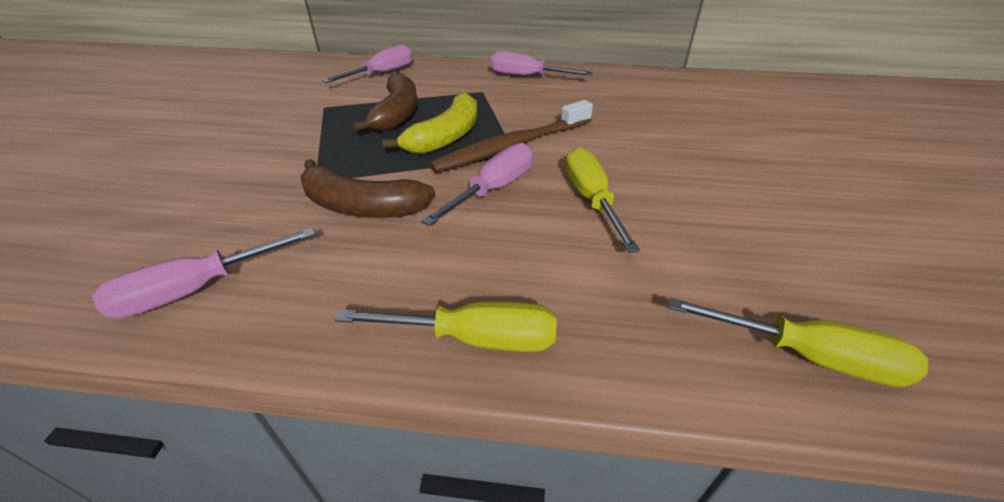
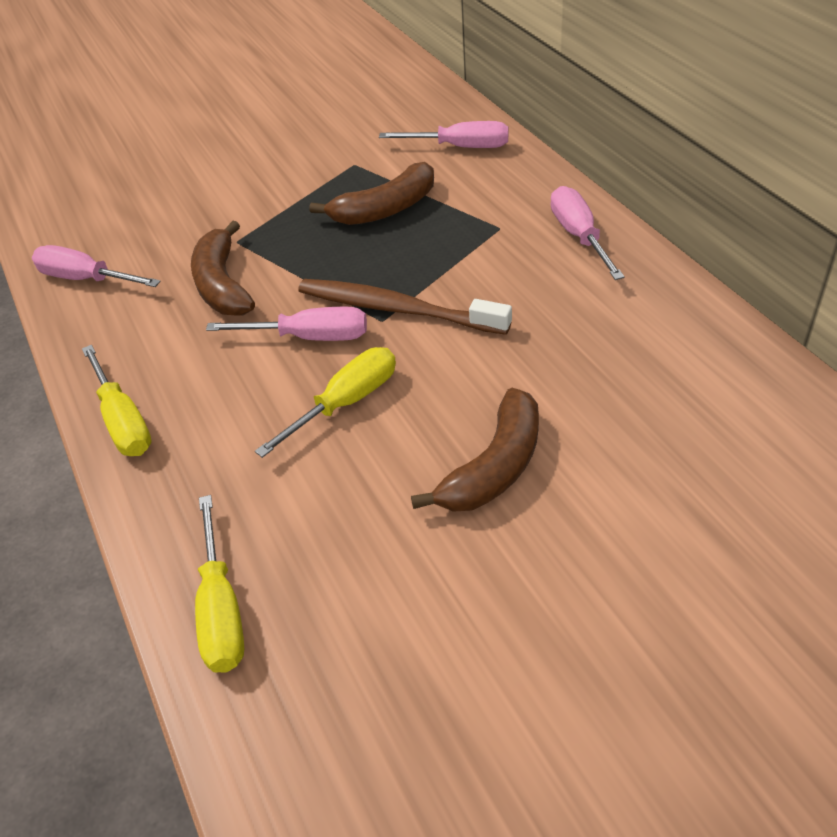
camera: 60 degrees right, 5 degrees up
(446, 137) = (372, 261): yellow banana -> none
(711, 168) = (494, 467): none -> brown banana

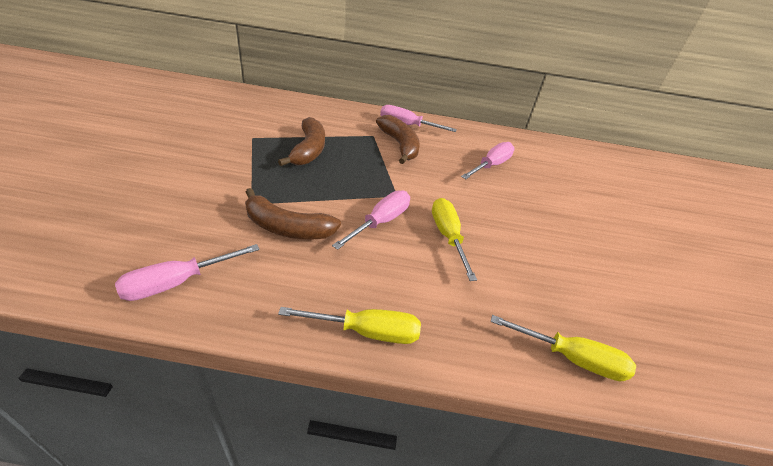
camera: 65 degrees left, 5 degrees down
(397, 309) = (394, 187): brown toothbrush -> none
(460, 147) = (295, 111): pink screwdriver -> pink screwdriver (491, 165)
(494, 467) = (532, 219): brown banana -> brown banana (399, 145)

